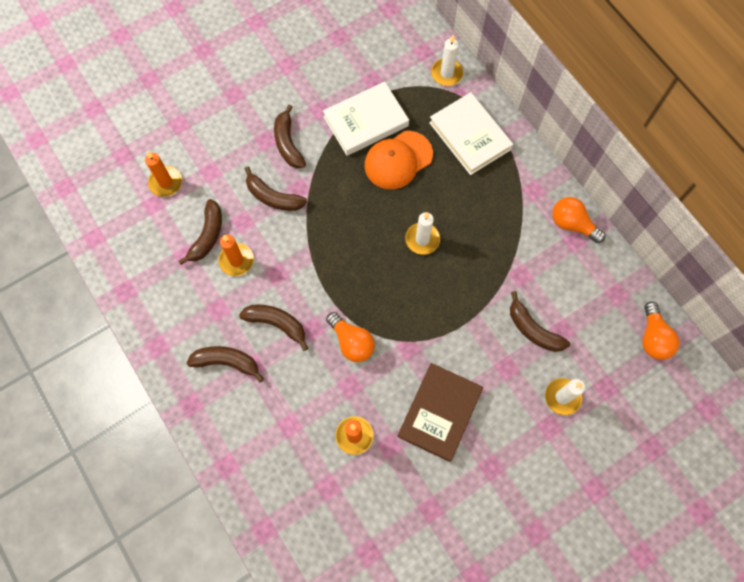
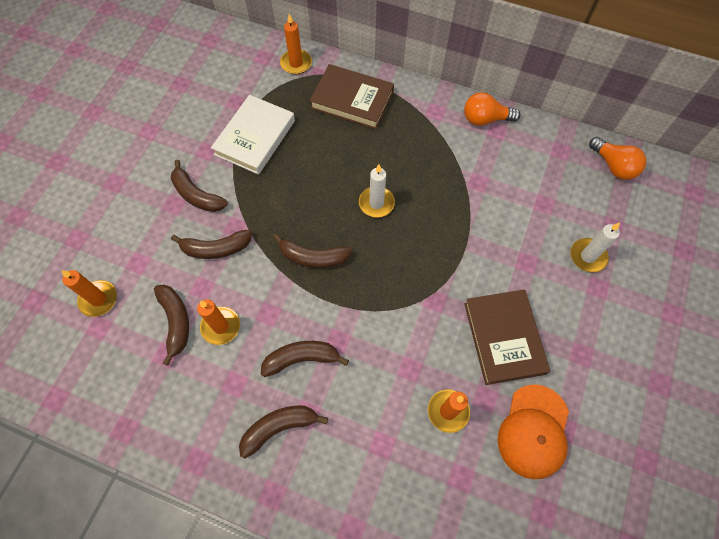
camera: 35 degrees left, 5 degrees down
(352, 342) = (382, 329): orange light bulb -> none
(398, 160) = (306, 152): orange cap -> orange cap (534, 431)
(446, 73) = (296, 63): white candle -> orange candle
(470, 136) = (352, 100): white book -> brown book
(533, 329) = (522, 218): brown banana -> brown banana (313, 257)

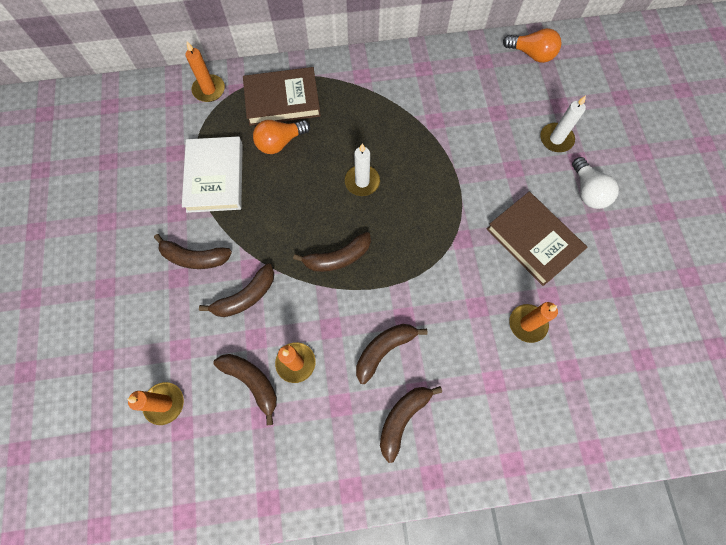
camera: 30 degrees left, 5 degrees up
(485, 119) = (407, 63): orange light bulb -> orange light bulb (280, 142)
(534, 431) = (599, 301): orange cap -> none
(588, 321) = (587, 191): none -> white light bulb

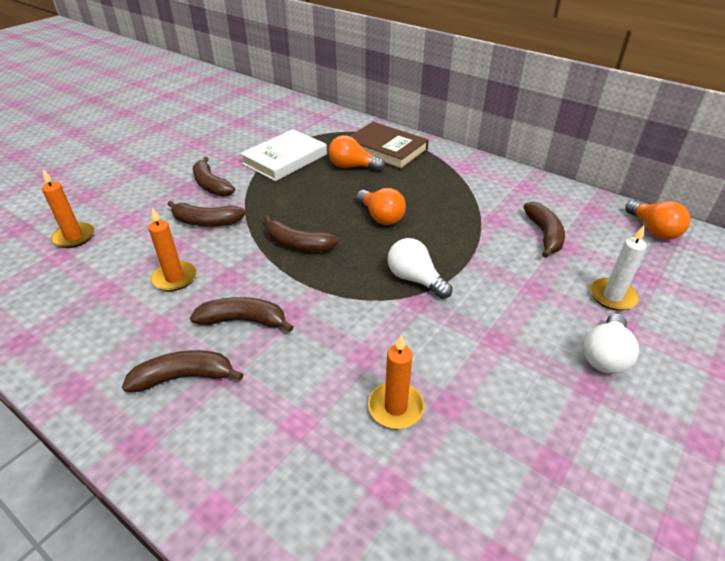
camera: 45 degrees right, 30 degrees down
(209, 90) = (345, 123): orange candle -> none
(252, 382) = (133, 266): brown banana -> brown banana (544, 235)
(362, 182) = (381, 217): white candle -> orange light bulb
(443, 222) = (415, 279): none -> white light bulb
(533, 240) = (490, 350): brown book -> none

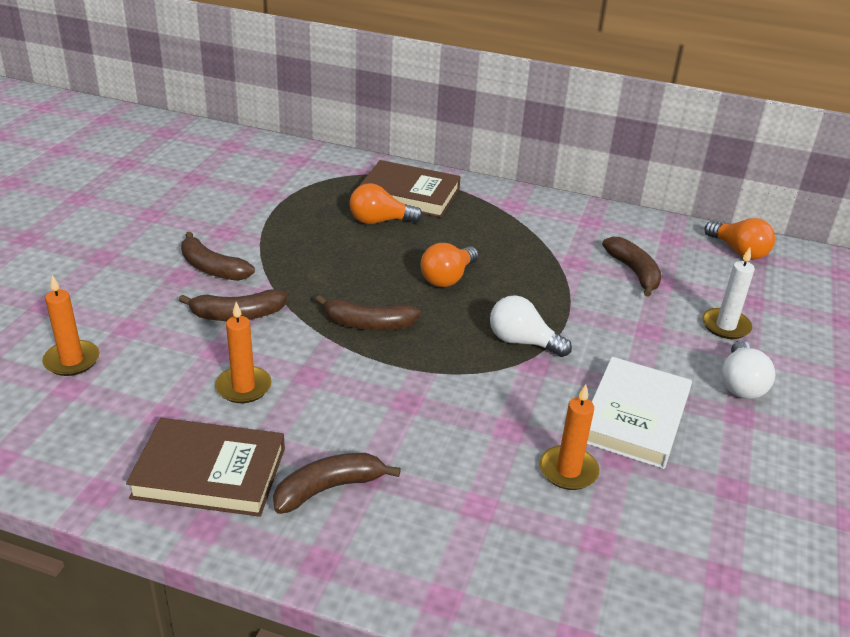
camera: 20 degrees left, 5 degrees down
(105, 343) = (209, 472): none -> brown book
(243, 321) = (358, 418): brown banana -> none
(285, 159) = (288, 222): white book -> white book (635, 417)
(381, 217) = (448, 278): orange light bulb -> orange light bulb turned 90 degrees clockwise

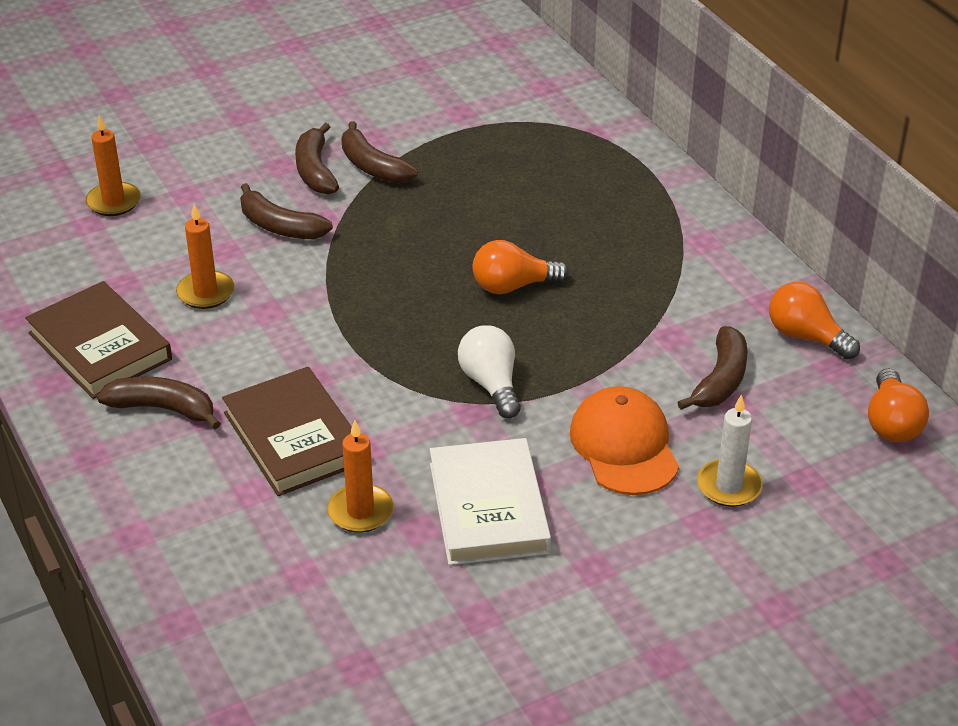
camera: 45 degrees right, 5 degrees up
(368, 324) = (376, 292): brown banana -> brown banana (373, 166)
(380, 221) = (531, 194): orange light bulb -> orange light bulb (806, 336)
(409, 194) = (606, 177): brown book -> brown book (294, 437)
(635, 417) = (488, 508): white book -> white book turned 75 degrees counterclockwise
(645, 335) = (624, 446): none -> orange cap
(741, 384) = (645, 544): white light bulb -> none

